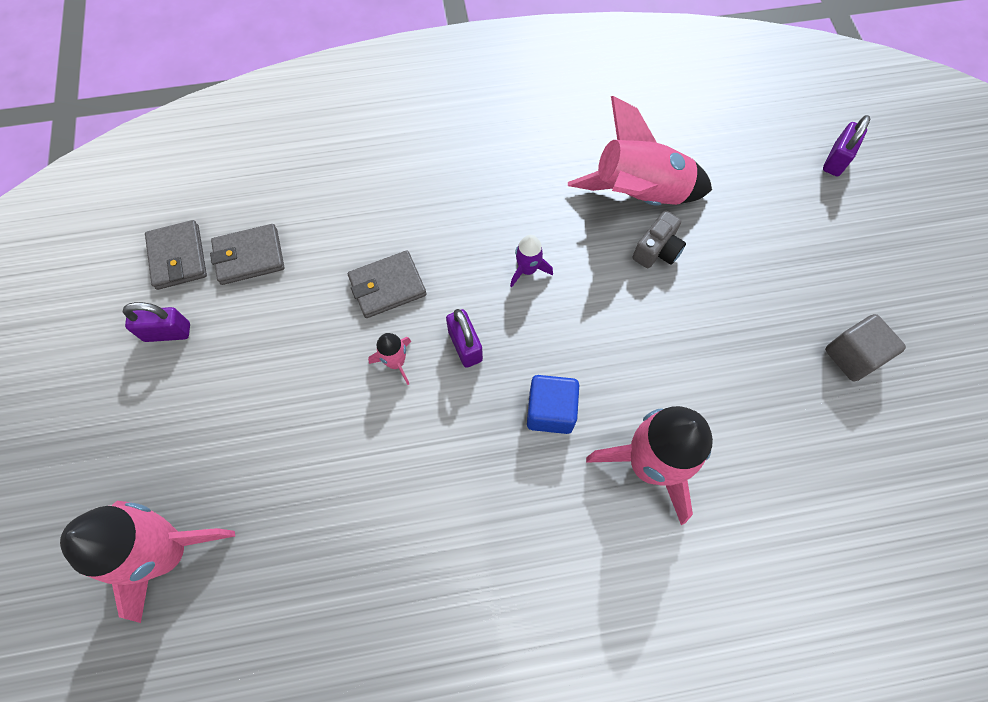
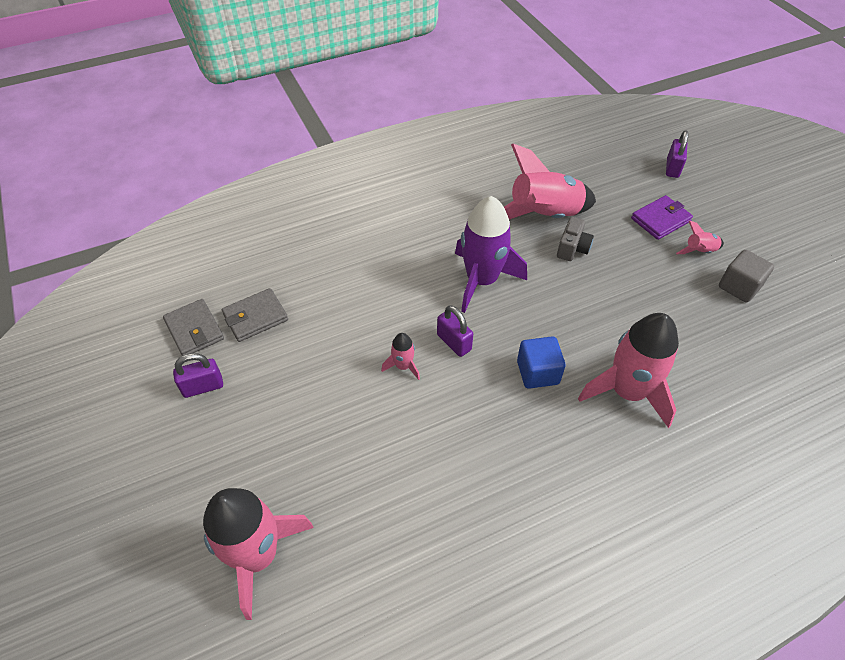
camera: 15 degrees left, 15 degrees down
(387, 286) = (377, 314): grey wallet -> none
(527, 270) = (481, 280): purple rocket -> purple rocket, size x2.22
(788, 234) = (660, 220): none -> purple wallet
(821, 293) = (699, 251): none -> pink rocket

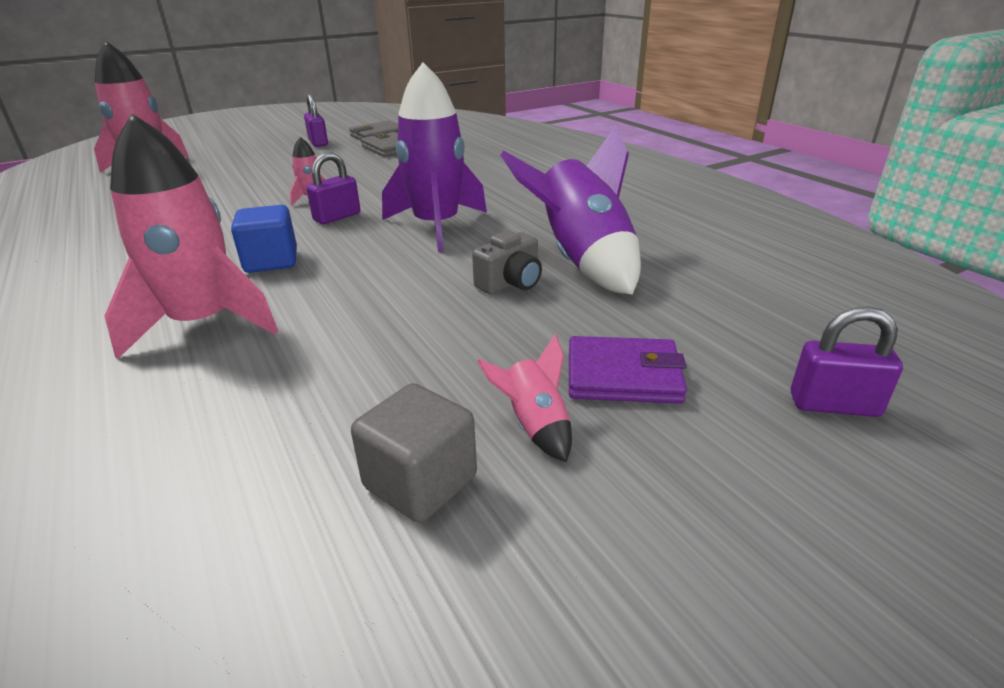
camera: 85 degrees right, 20 degrees down
(544, 215) = (581, 261): pink rocket -> purple rocket
(572, 248) = (510, 283): grey camera -> grey camera turned 60 degrees counterclockwise
(660, 220) = (623, 376): purple wallet -> purple wallet turned 45 degrees counterclockwise

